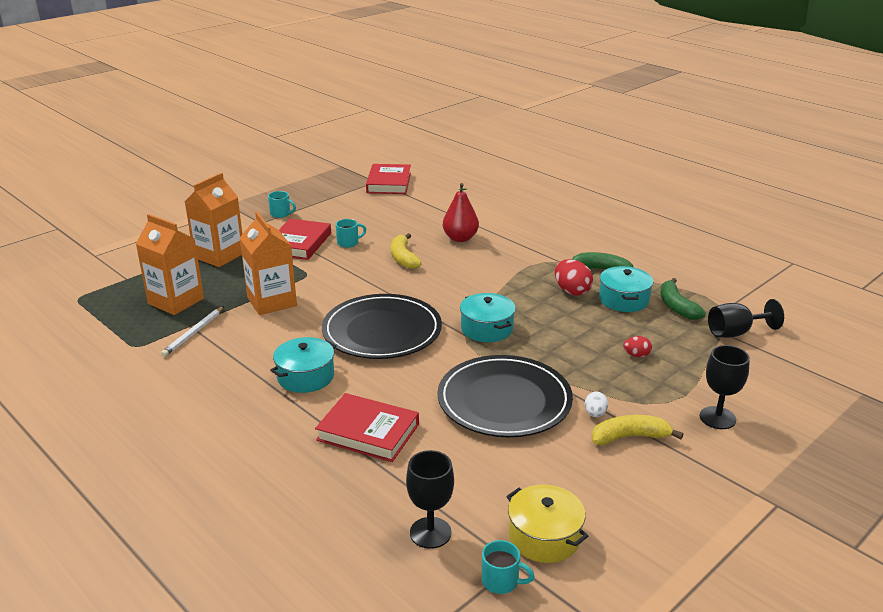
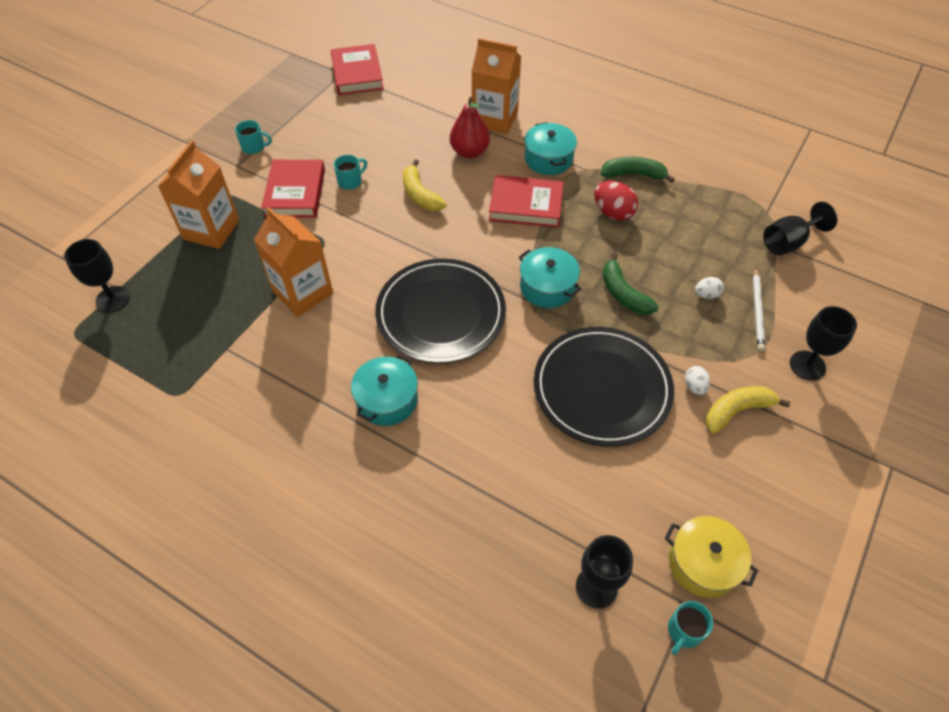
camera: 15 degrees left, 25 degrees up
(119, 284) = (113, 299): none -> black goblet
(176, 301) = (193, 314): orange carton -> orange carton (495, 119)
(193, 333) = (235, 360): white pencil -> white pencil (757, 311)
(368, 432) = (483, 466): red book -> red book (526, 205)
(501, 581) = (684, 631): turquoise mug -> turquoise mug turned 120 degrees clockwise
(623, 300) = (668, 216): turquoise pot -> turquoise pot (548, 159)
(636, 355) = (706, 295): red egg -> white egg
(677, 307) = (722, 216): green banana -> green banana (623, 293)

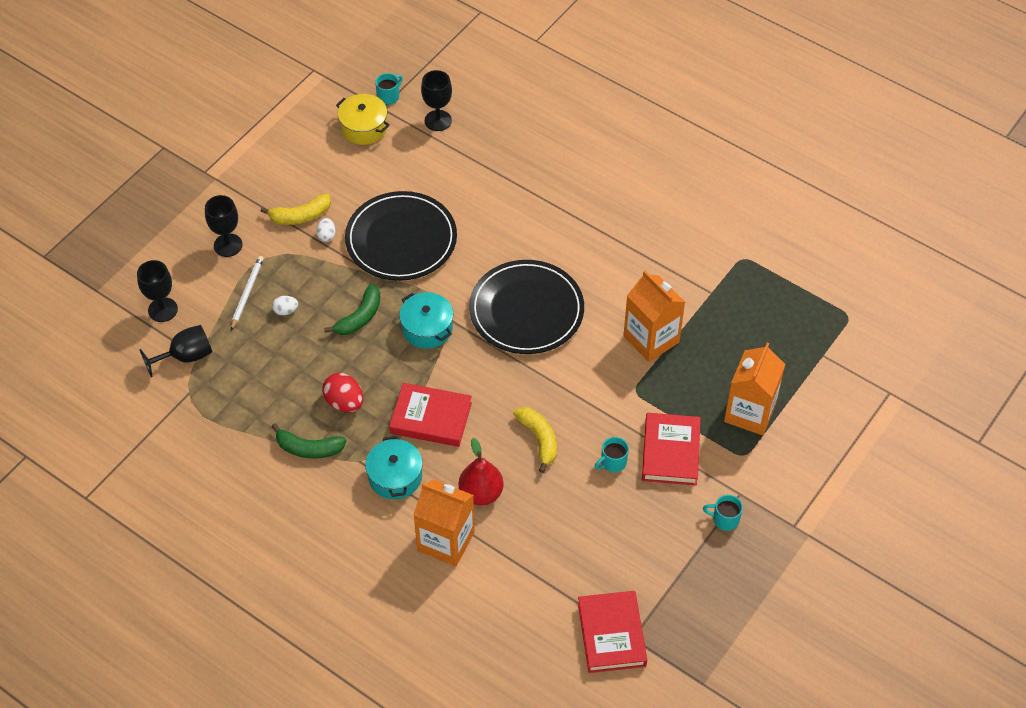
camera: 175 degrees left, 0 degrees up
(113, 299) = (824, 345): black goblet -> black goblet (163, 310)
(387, 400) = (574, 243): turquoise pot -> none
(623, 293) = (360, 317): green banana -> green banana turned 60 degrees clockwise

